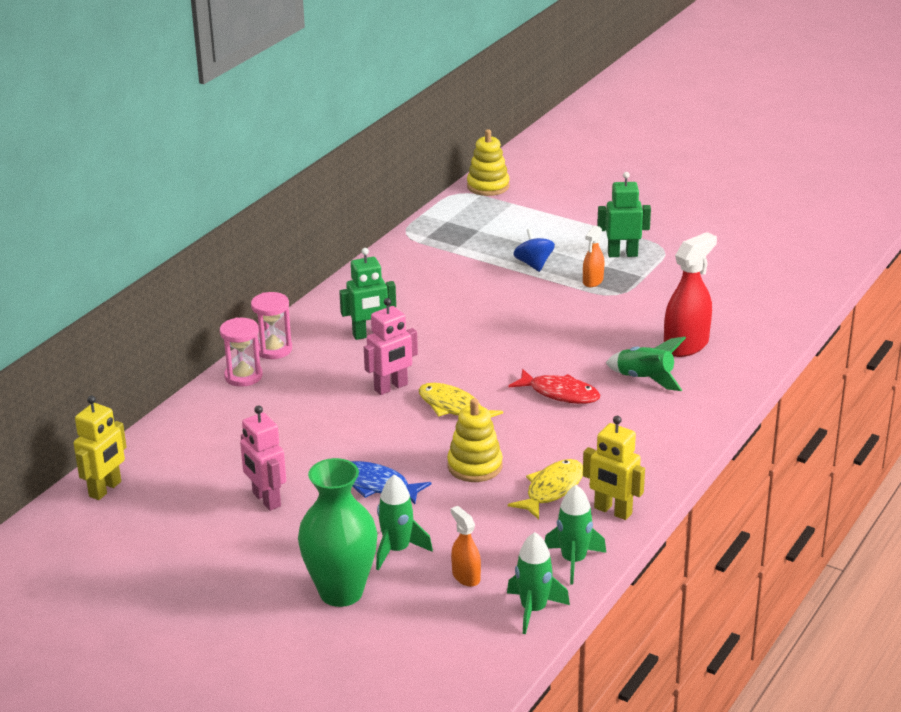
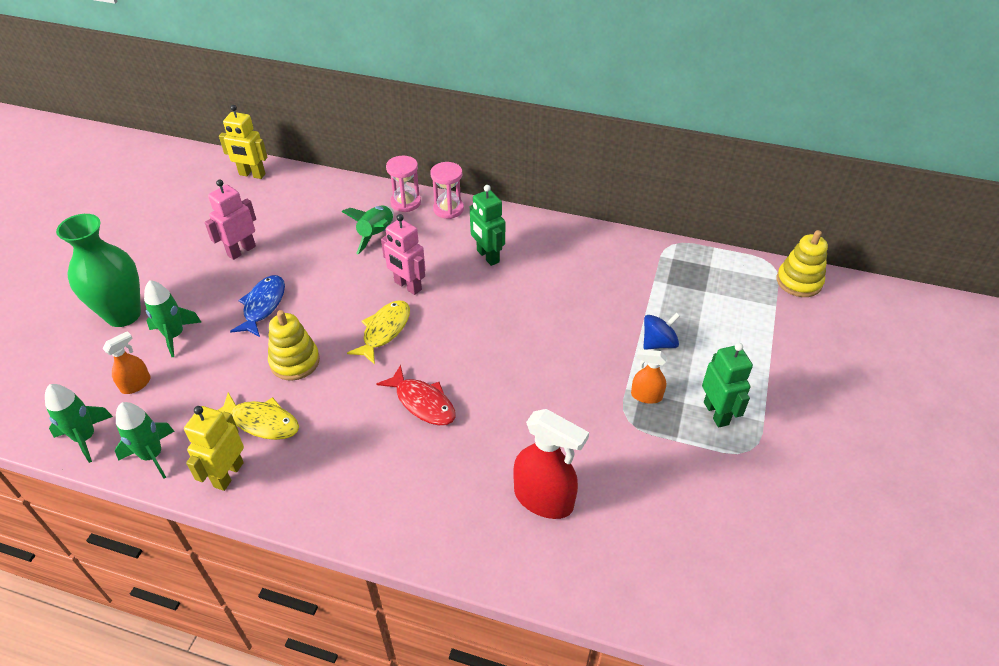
camera: 75 degrees right, 15 degrees up
(560, 393) = (422, 402): red fish -> red fish turned 60 degrees counterclockwise
(645, 379) = (465, 469): green rocket -> green rocket (376, 235)

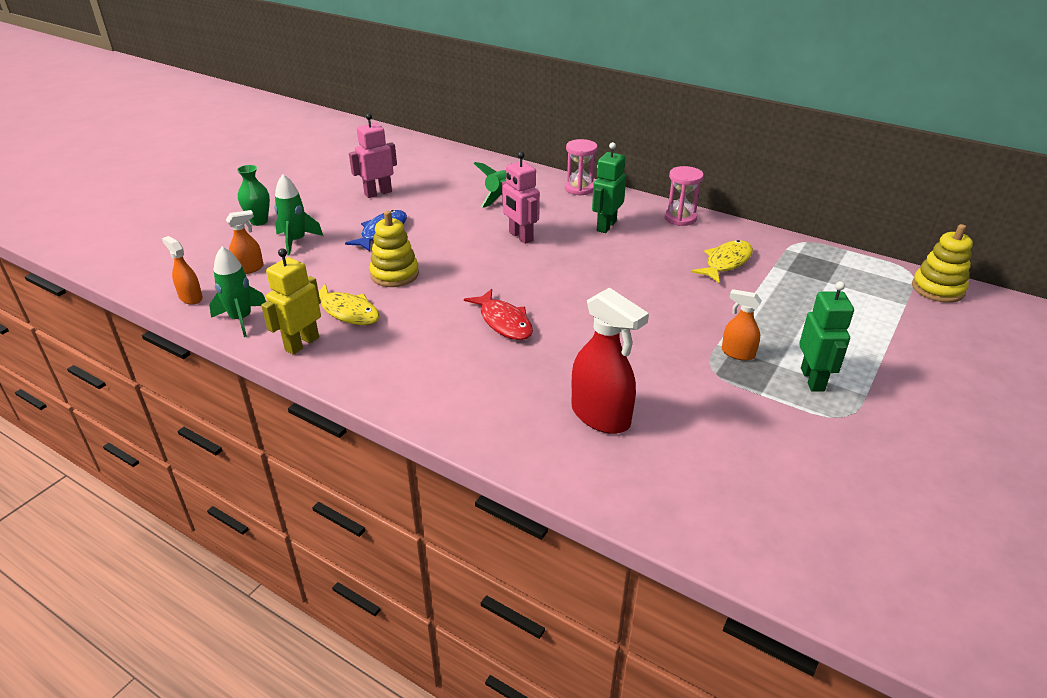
camera: 15 degrees right, 10 degrees down
(85, 438) = (191, 298): green rocket -> orange spray bottle
(123, 315) = (259, 221): green vase -> green vase, size x0.54
(252, 175) = (408, 145): yellow robot -> none
(384, 331) = (486, 265): yellow fish -> yellow fish (726, 262)
(406, 202) = (540, 179): pink hourglass -> pink hourglass (680, 218)
(487, 256) = (606, 226): green robot -> green robot turned 45 degrees clockwise
(658, 343) = (764, 314): blue spinning top -> none

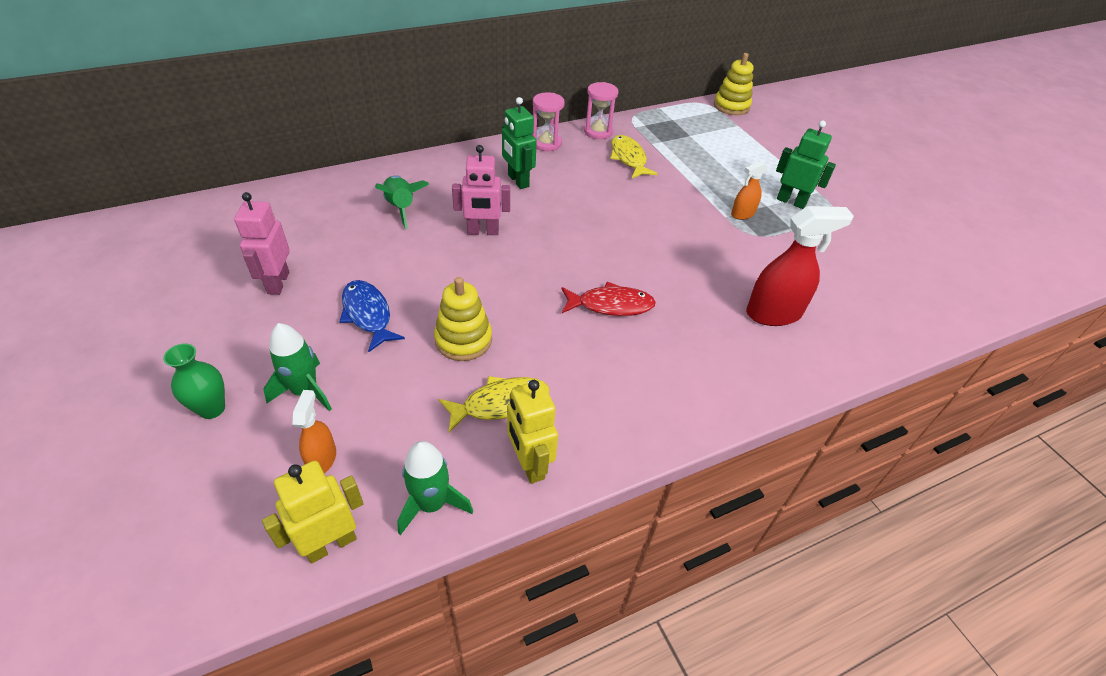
camera: 60 degrees left, 10 degrees up
(191, 298) = (331, 544): orange spray bottle -> yellow robot
(579, 188) = (439, 162): pink hourglass -> pink hourglass (598, 132)

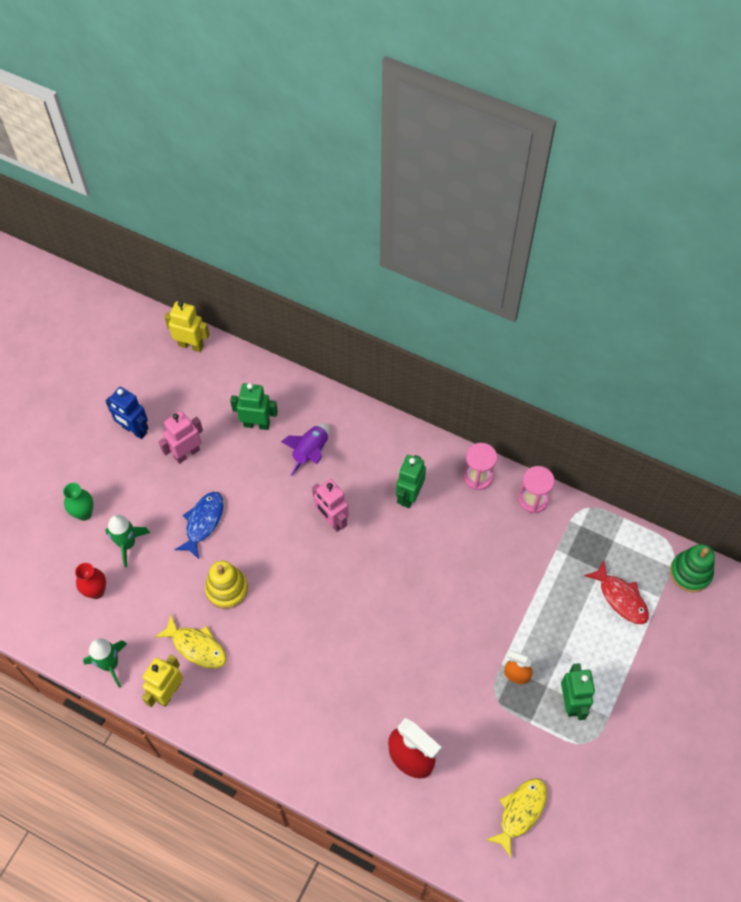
camera: 55 degrees right, 15 degrees up
(189, 305) = (134, 430): none -> blue robot
(322, 458) = (96, 591): orange spray bottle -> red vase
(324, 222) = (256, 424): none -> green robot
(331, 544) = (58, 638): yellow robot -> yellow robot (191, 345)
(401, 208) = (310, 452): green rocket -> purple rocket
(611, 305) = (328, 649): red fish -> red fish (620, 598)
(628, 158) = (515, 547): yellow fish -> yellow fish (520, 812)
(731, 106) = (690, 573): yellow stacking toy -> green stacking toy

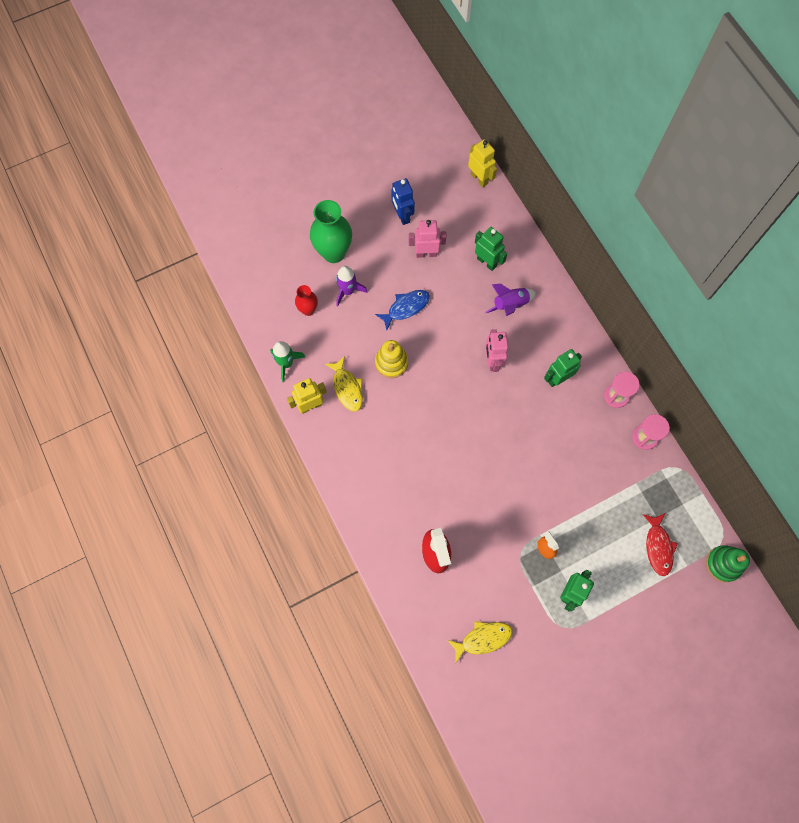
camera: 35 degrees right, 10 degrees up
(84, 513) = (333, 253): green vase -> green vase, size x1.87
(127, 544) = (348, 291): green rocket -> purple rocket

